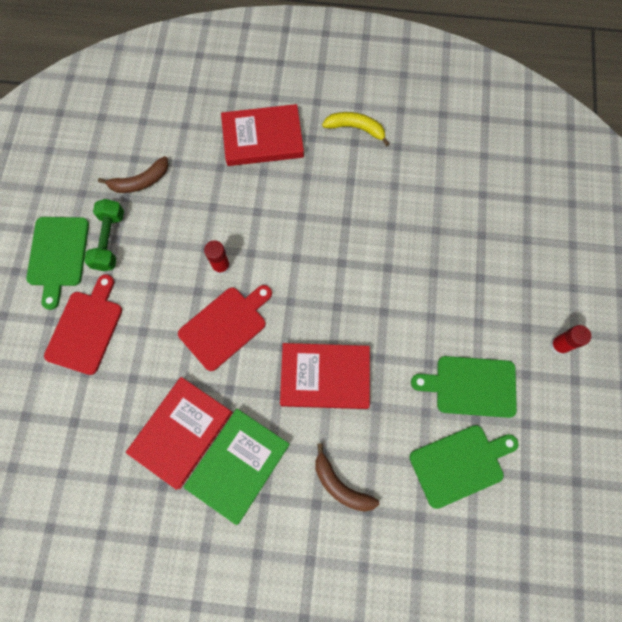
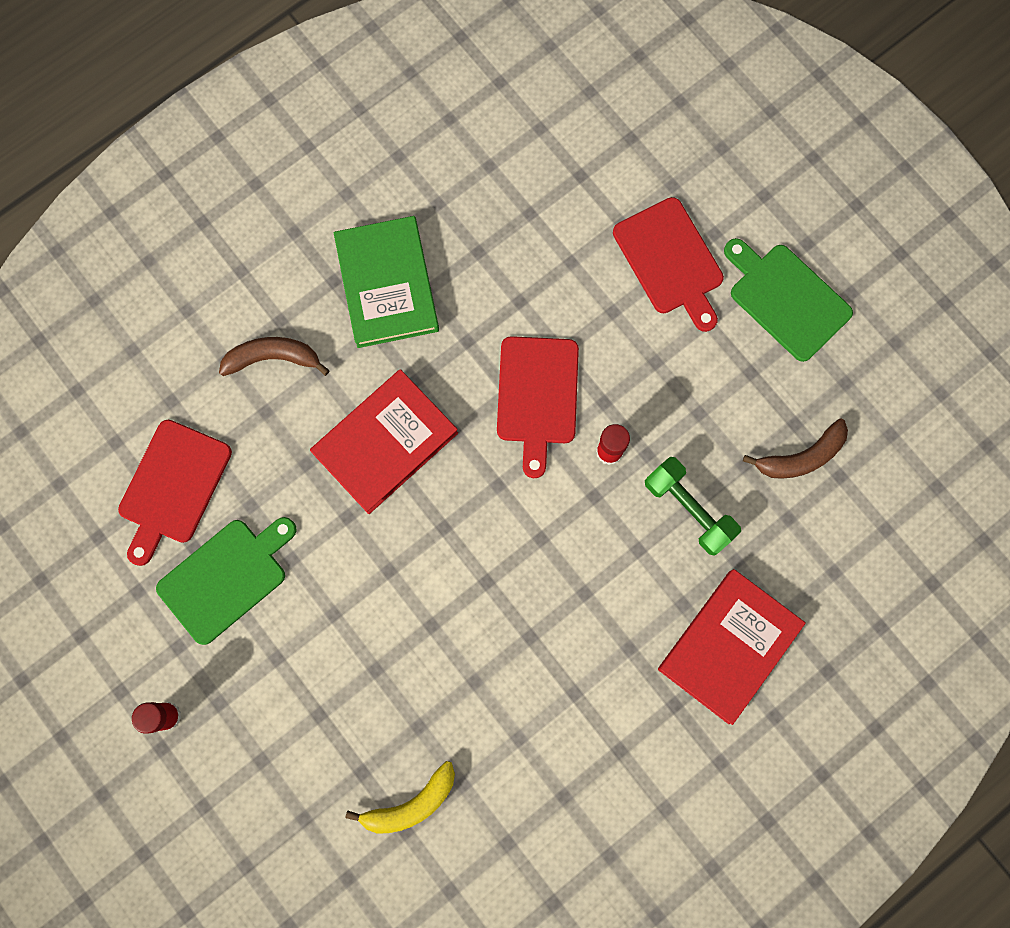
camera: 135 degrees right, 5 degrees up
(109, 241) = (753, 364): green dumbbell -> green dumbbell (688, 509)
(140, 181) = (801, 457): brown banana -> brown banana turned 135 degrees counterclockwise
(181, 432) = (471, 261): red book -> none
(356, 128) = (636, 772): yellow banana -> yellow banana (411, 804)
(460, 464) = (173, 487): green cutting board -> red cutting board

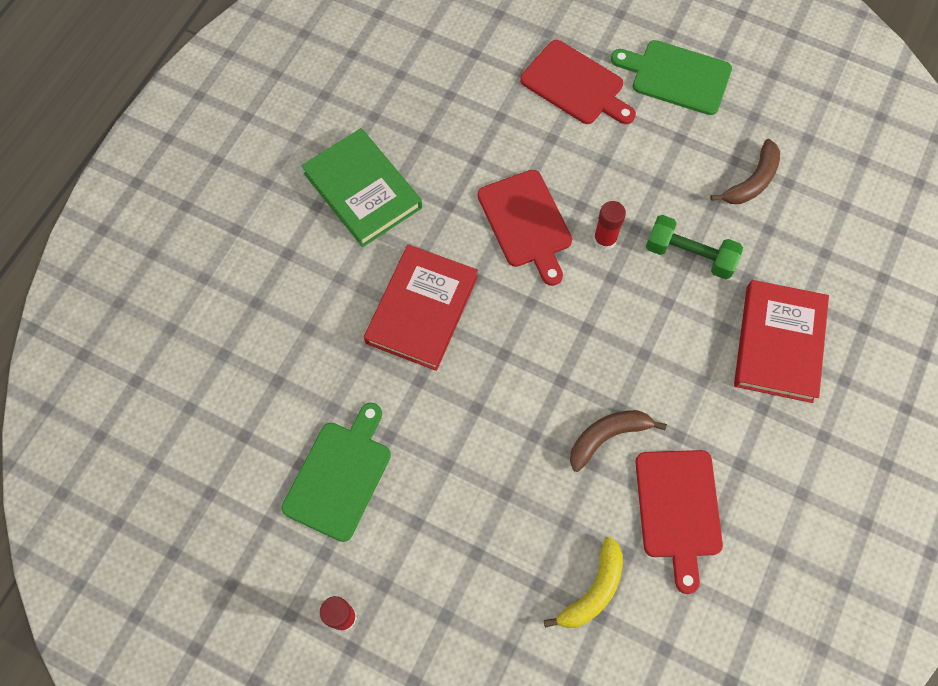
camera: 25 degrees left, 10 degrees down
(173, 487) = (257, 422): red cutting board -> red cutting board (678, 509)
(273, 358) = (295, 284): brown banana -> brown banana (607, 436)

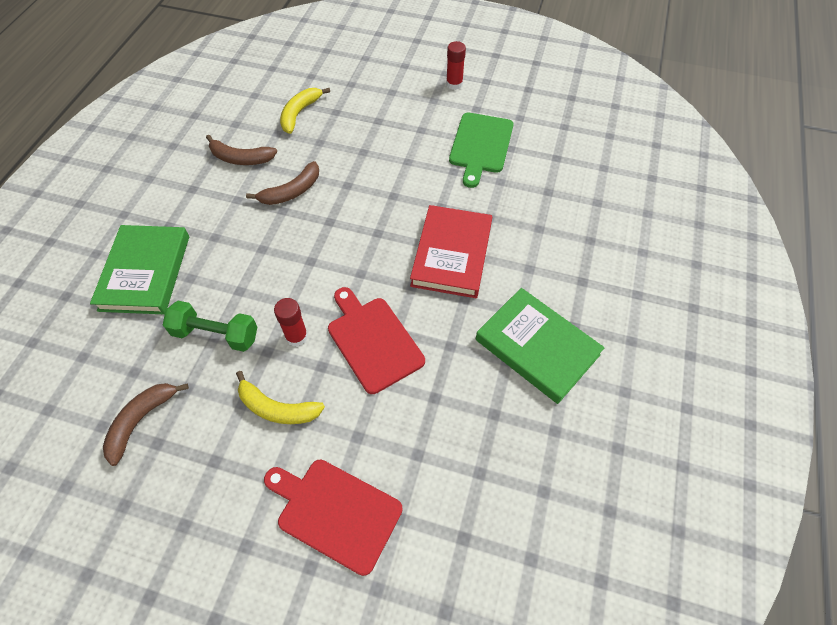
camera: 170 degrees right, 10 degrees down
(624, 173) = (277, 408): none -> yellow banana
(676, 76) = (211, 547): green cutting board -> none
(678, 509) = (240, 158): red cutting board -> brown banana
(778, 343) = (145, 272): red book -> green book

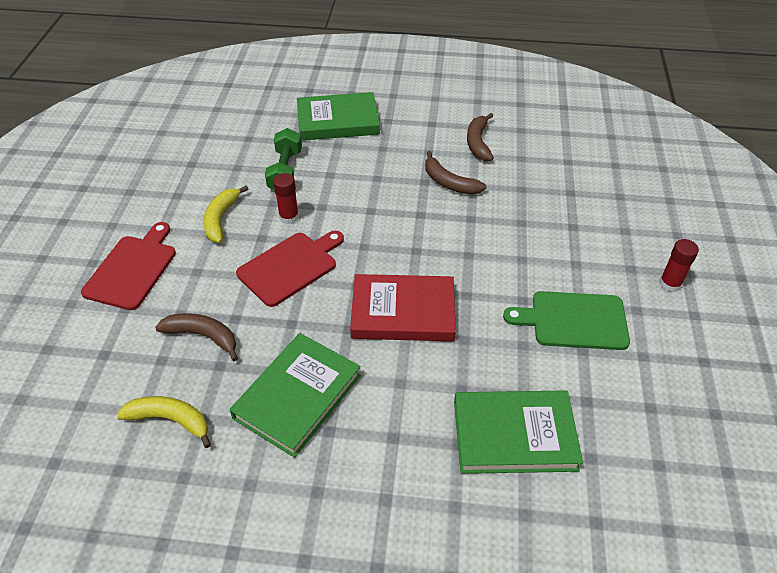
camera: 80 degrees right, 10 degrees down
(141, 420) = (209, 152): brown banana -> brown banana (203, 336)
(299, 113) = (555, 168): yellow banana -> yellow banana (171, 420)
(583, 205) = (514, 435): none -> green book

